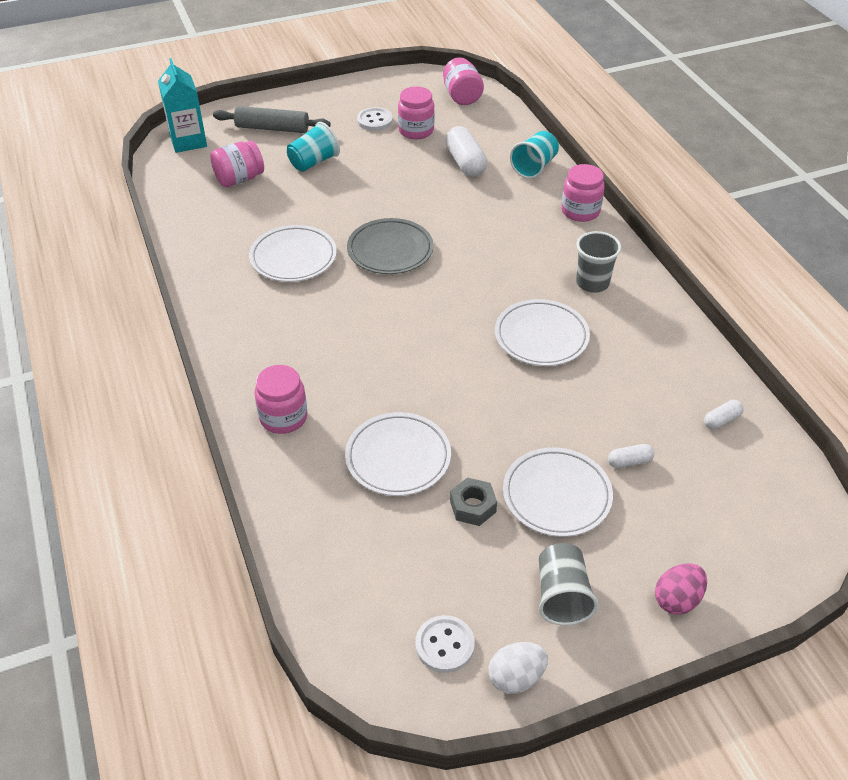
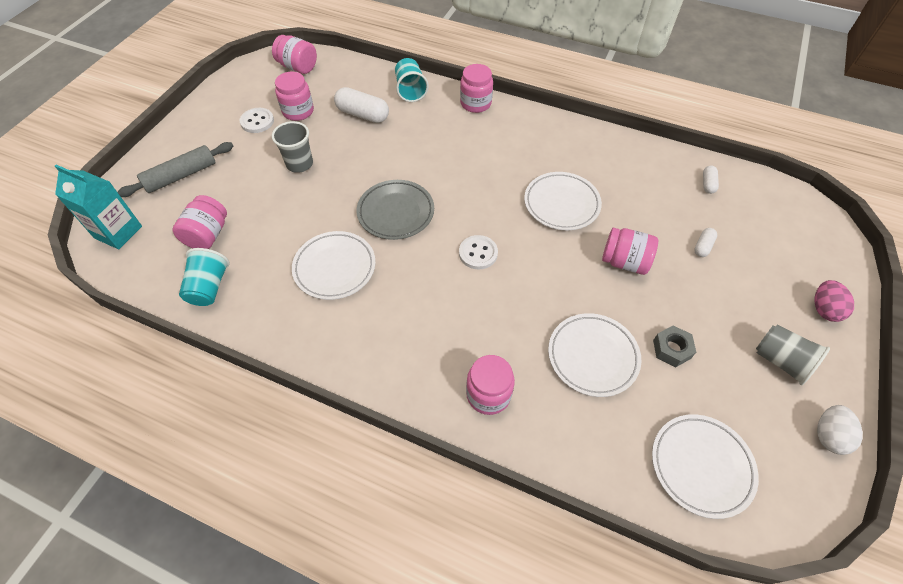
camera: 45 degrees left, 10 degrees up
(314, 162) = (252, 182): turquoise cup -> turquoise cup (209, 287)
(444, 645) = (775, 455): white button -> white button (478, 253)
(531, 418) = (624, 262): none -> pink jar
(556, 495) = (699, 300): white plate -> white plate (701, 466)
(592, 283) = (542, 147): grey cup -> grey cup (299, 164)

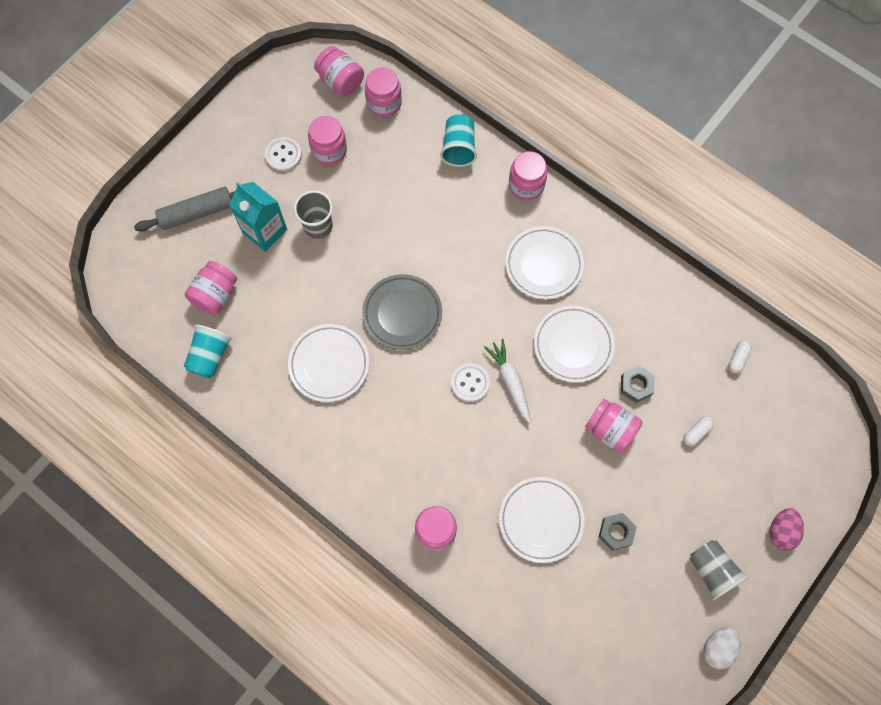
camera: 15 degrees right, 15 degrees up
(118, 232) = (131, 270): turquoise carton -> turquoise carton (264, 231)
(338, 74) = (384, 103): none -> pink jar
(363, 114) = (398, 172): white capsule -> none
(515, 244) = (510, 382): none -> white carrot
(631, 222) = (636, 386): none -> grey nut
(701, 466) = (594, 643): white plate -> white plate (543, 264)

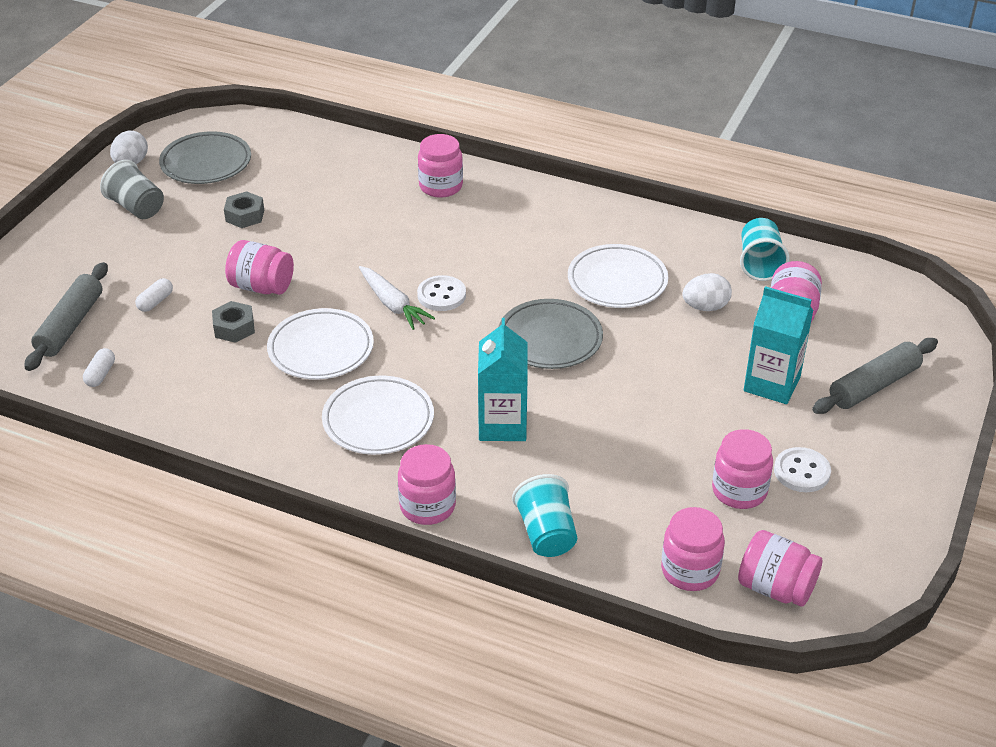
camera: 165 degrees right, 30 degrees down
(274, 318) = (705, 307): none -> white egg
(318, 226) = (704, 402): grey cup -> none
(460, 240) = (502, 425): none -> turquoise carton
(540, 520) = (330, 211): white plate -> none
(646, 628) = (206, 163): none -> grey plate
(763, 421) = (70, 325): none -> grey rolling pin
(781, 531) = (56, 245): pink egg -> none

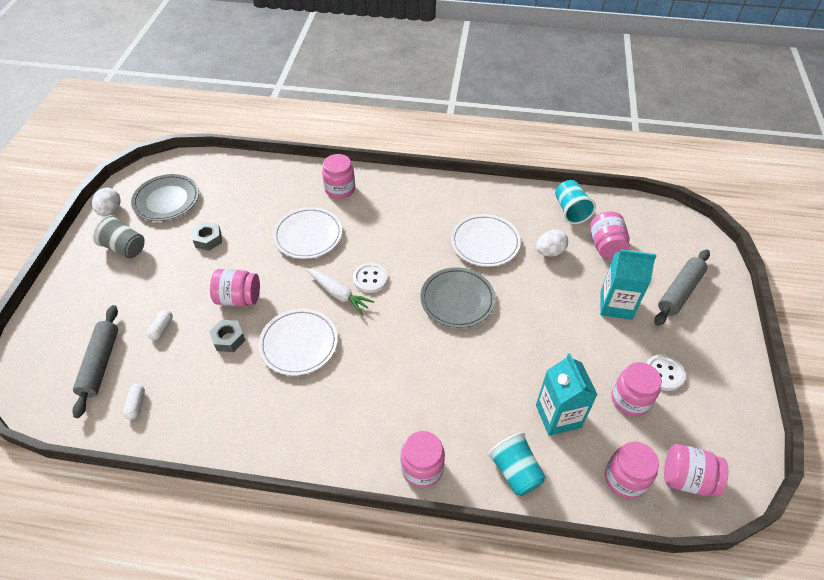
camera: 15 degrees left, 10 degrees up
(378, 420) = (361, 398): white plate -> white plate (308, 235)
(502, 425) = (450, 381): turquoise carton -> turquoise carton (558, 416)

